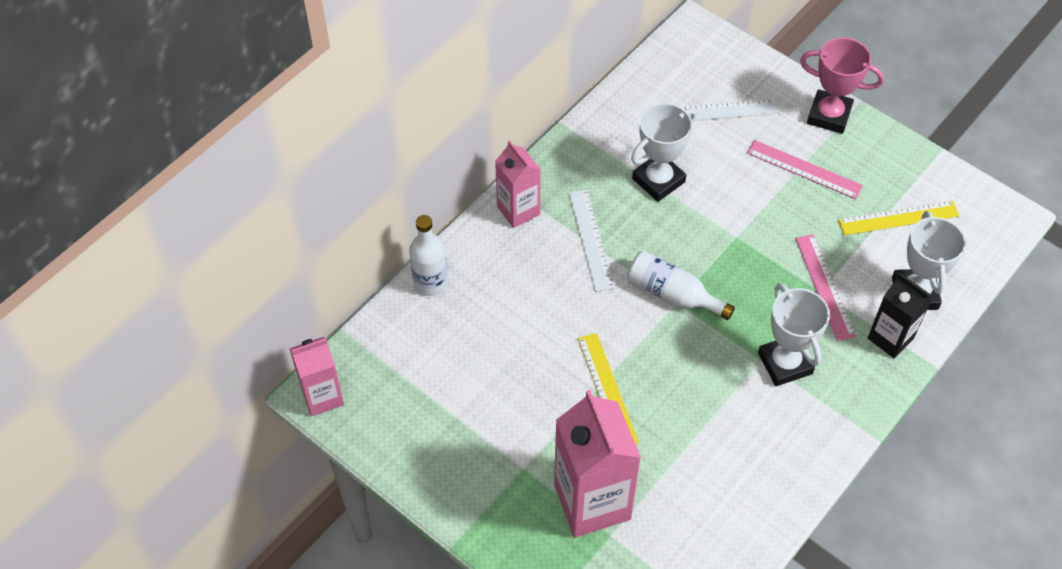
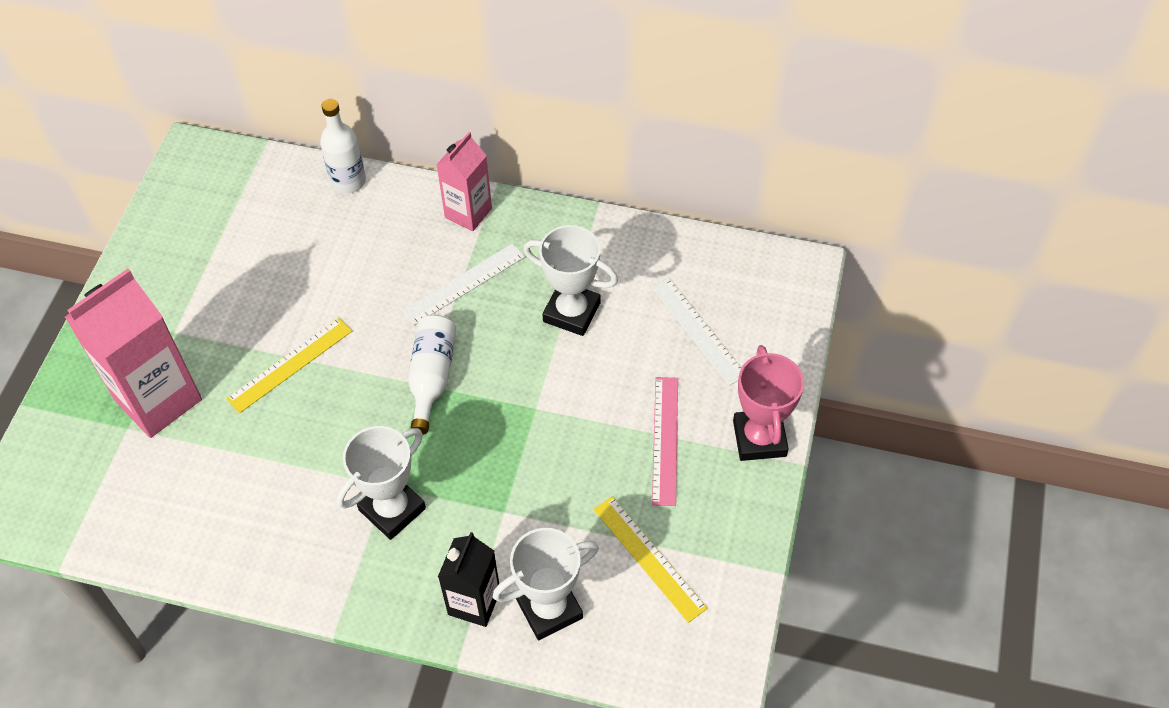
camera: 65 degrees right, 0 degrees up
(322, 396) = (190, 157): pink carton -> none
(824, 286) = (512, 513): pink ruler -> none

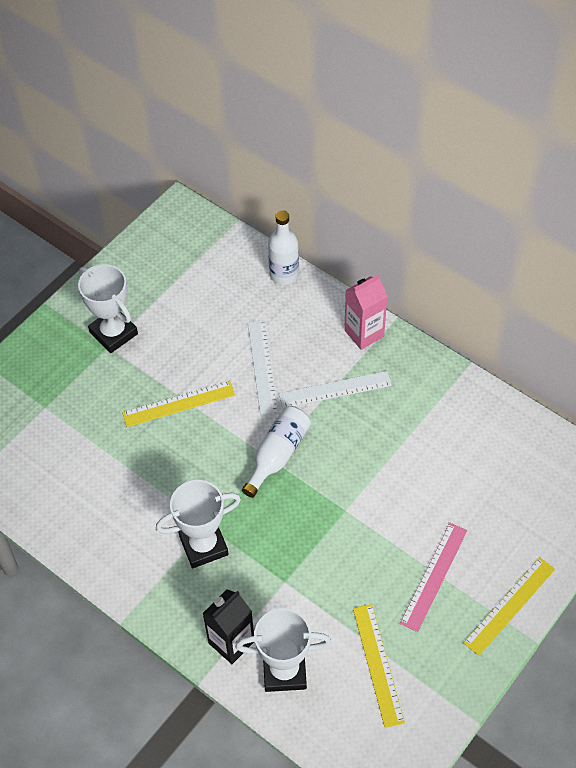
camera: 25 degrees right, 0 degrees up
(158, 399) = (75, 394): pink carton -> none
(571, 312) = (408, 444): white trophy -> white trophy (113, 333)
(698, 330) = (501, 498): white ruler -> white ruler (262, 366)
(759, 438) = (509, 605): pink trophy -> yellow ruler

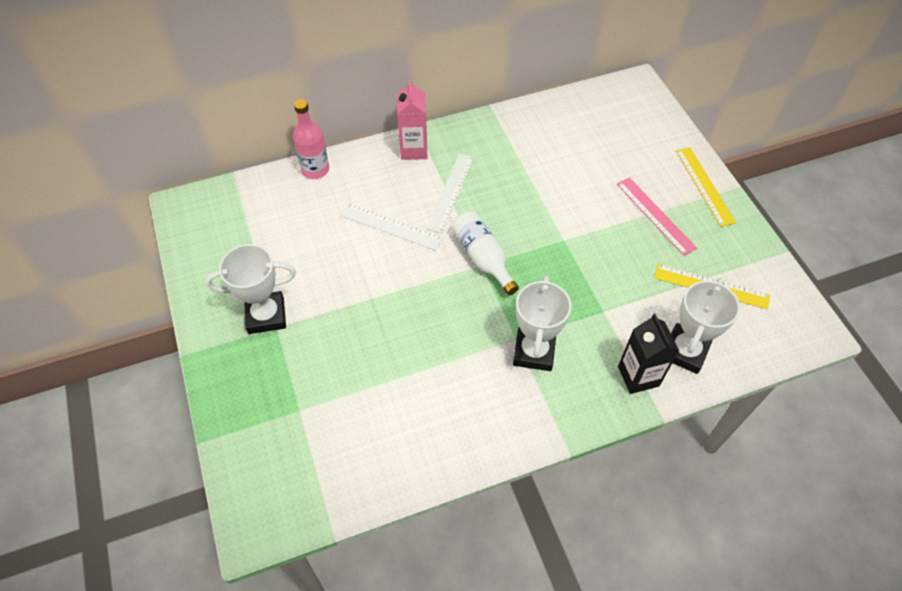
camera: 60 degrees left, 0 degrees up
(179, 404) = (381, 302): yellow ruler -> none
(284, 274) = (315, 170): white bottle -> pink bottle

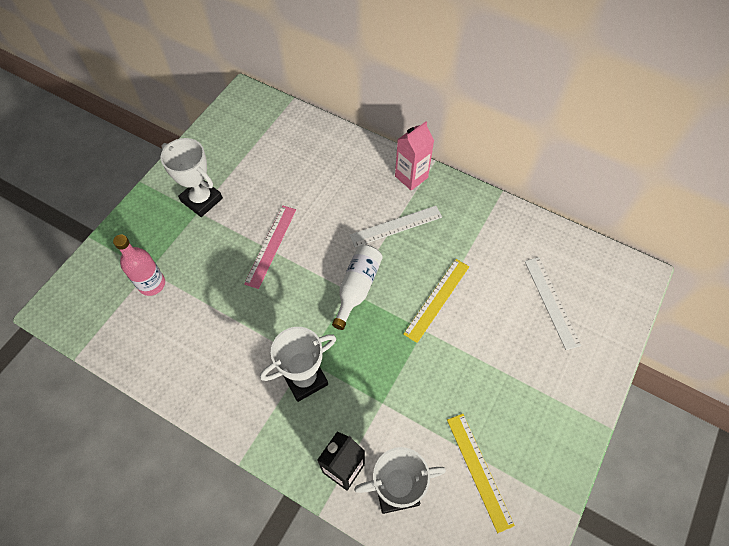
camera: 50 degrees right, 5 degrees up
(315, 170) = (338, 137): pink bottle -> pink bottle (152, 284)
(390, 226) = (331, 213): white ruler -> white ruler (551, 302)
(655, 215) = (511, 380): pink ruler -> pink ruler (271, 246)
(704, 186) = (582, 398): yellow ruler -> yellow ruler (437, 299)

